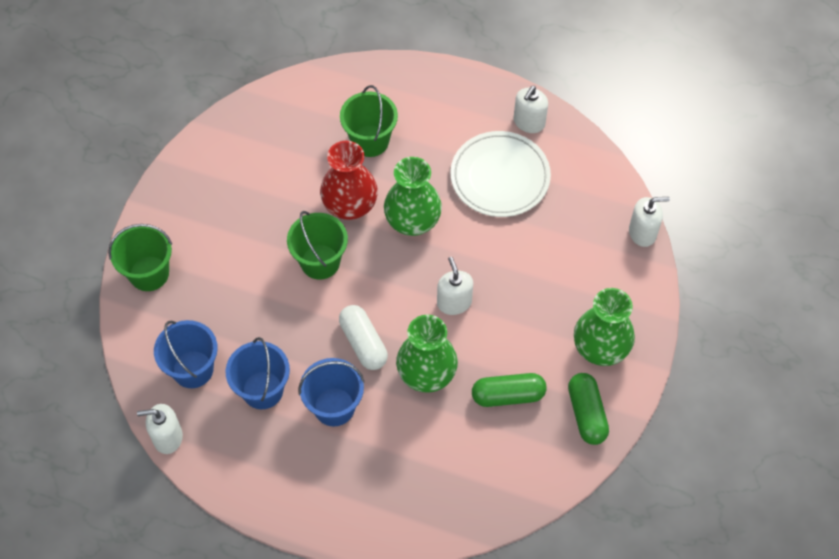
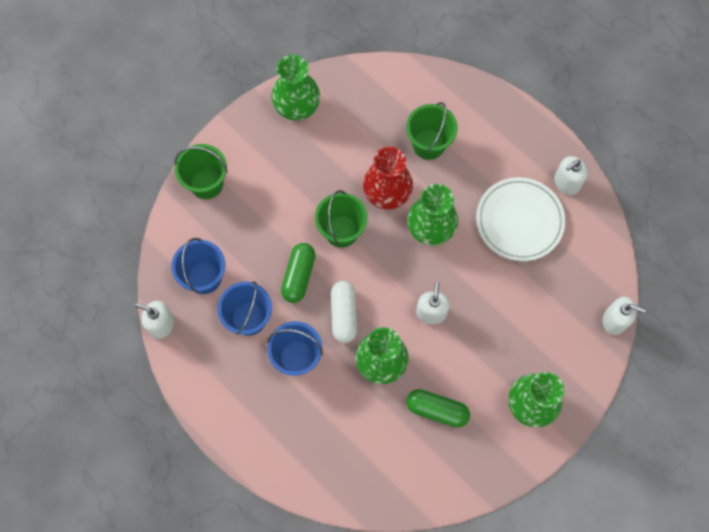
camera: 25 degrees right, 10 degrees up
(211, 159) = (297, 107): none -> green vase
(586, 414) = (492, 454): green capsule -> green capsule (298, 276)

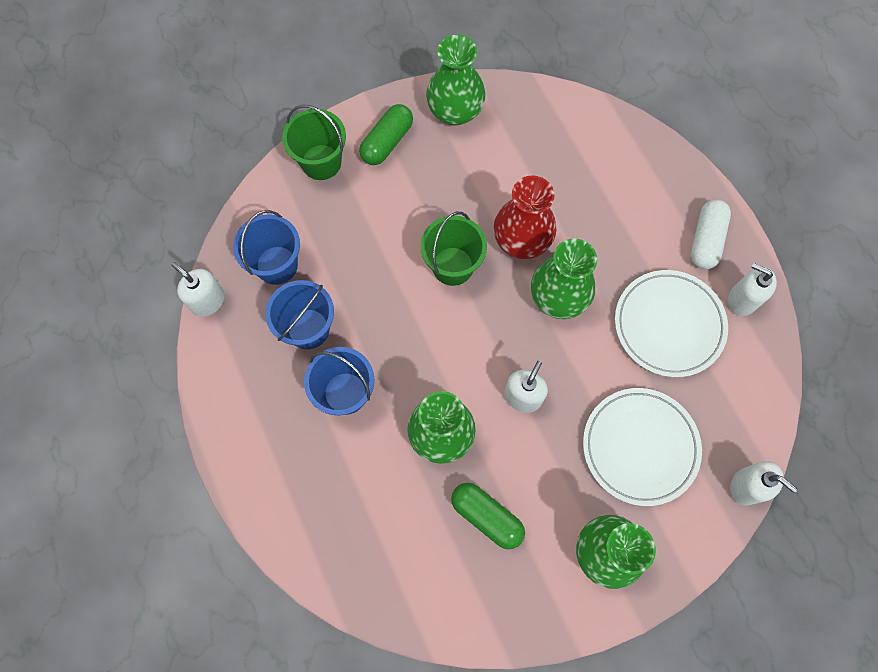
camera: 20 degrees right, 0 degrees up
(298, 276) = (384, 300): green capsule -> green capsule (387, 142)
(344, 314) = (418, 363): white capsule -> white capsule (705, 240)
(428, 144) = (591, 201): green bucket -> none
(529, 319) = (640, 447): none -> white plate
(566, 183) = (742, 299): white soap dispenser -> white soap dispenser turned 45 degrees clockwise

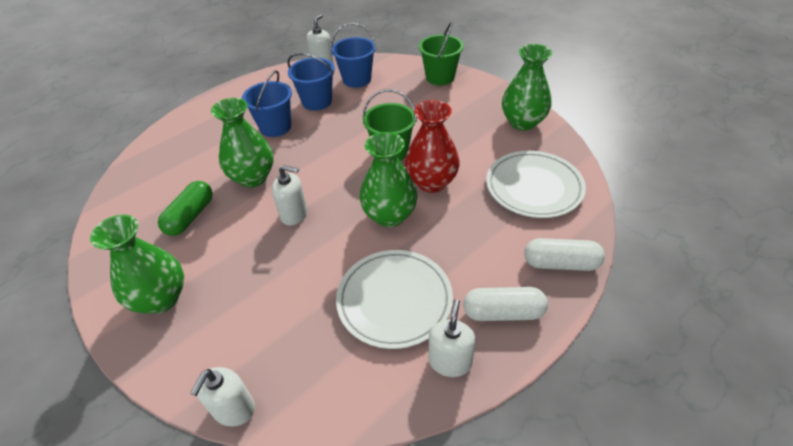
camera: 75 degrees right, 25 degrees down
(387, 142) = (474, 99): green capsule -> none
(640, 447) = (263, 303): white plate -> white plate (534, 187)
(666, 171) = (560, 263): none -> white capsule

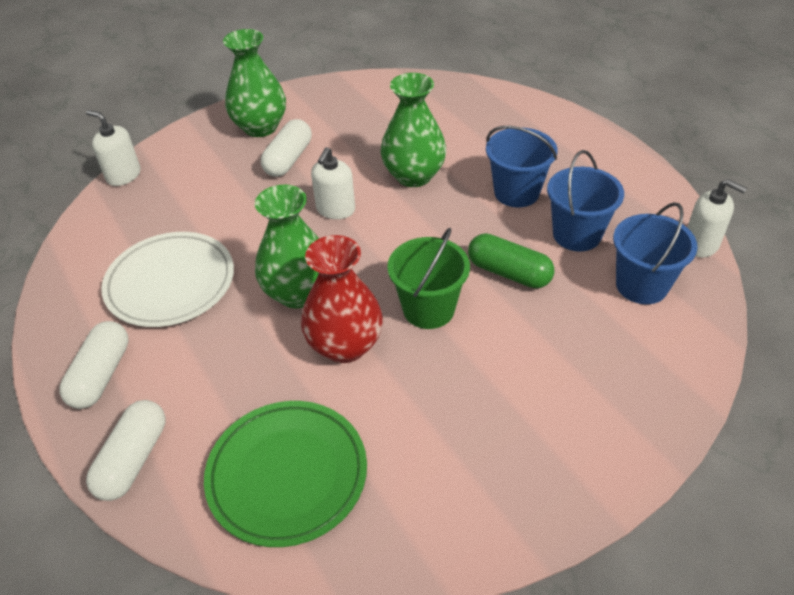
camera: 100 degrees right, 0 degrees up
(190, 216) = (363, 134): green capsule -> green capsule (509, 273)
(221, 261) = (288, 159): none -> white capsule
(440, 77) = (643, 409): green bucket -> none
(450, 361) = (75, 317): white soap dispenser -> none
(522, 122) = (465, 513): green vase -> none
(534, 187) = (287, 475): white plate -> green plate

